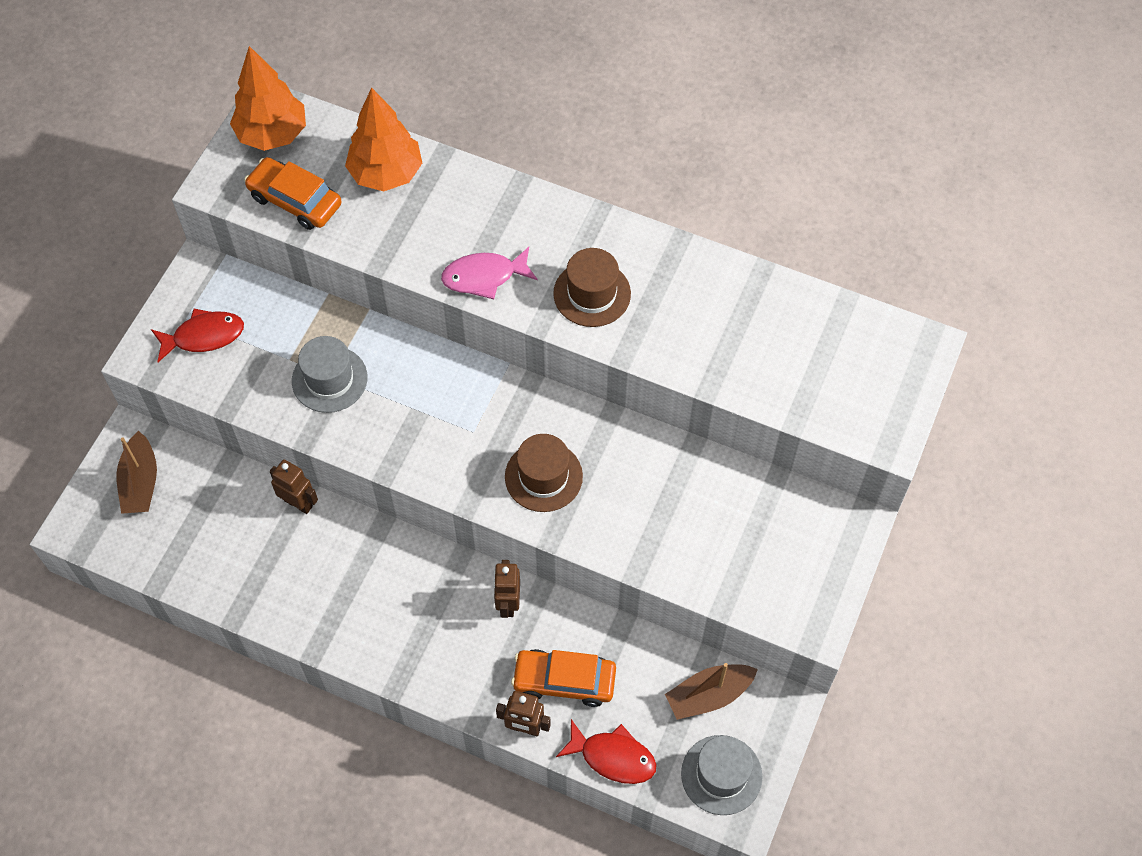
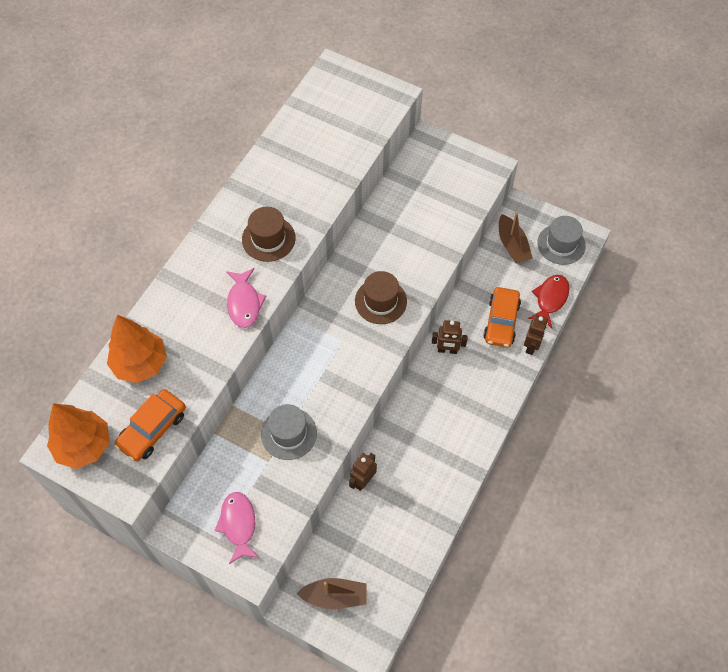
camera: 85 degrees left, 0 degrees up
(203, 336) = (238, 525): red fish -> pink fish

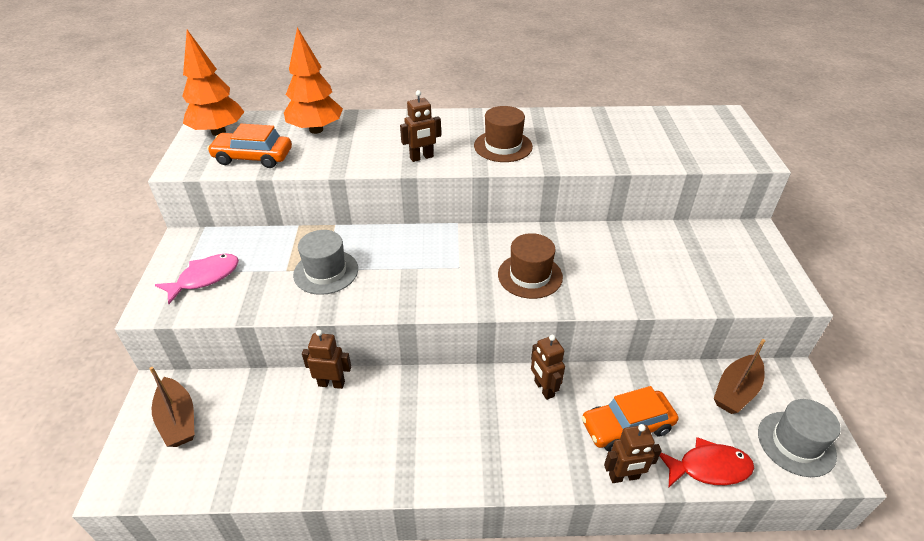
camera: 60 degrees right, 20 degrees down
(244, 303) = (421, 157): pink fish -> brown robot

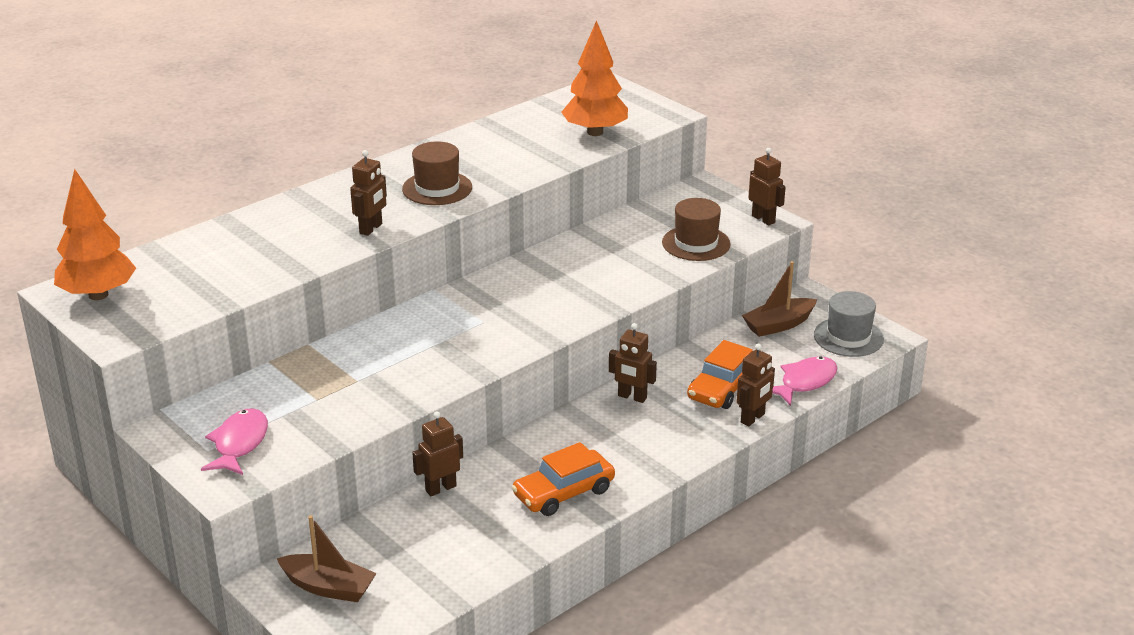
camera: 40 degrees left, 10 degrees down
(253, 157) = (187, 299): orange car -> orange car (563, 492)
(316, 130) = (214, 249): orange tree -> orange tree (595, 132)
(326, 272) = (360, 382): grey hat -> none
(530, 276) = (555, 299): brown hat -> brown hat (696, 243)
(708, 468) = (805, 382): red fish -> pink fish
(736, 391) = (778, 325): brown boat -> brown boat turned 60 degrees clockwise
(784, 288) = (763, 219): none -> brown robot

